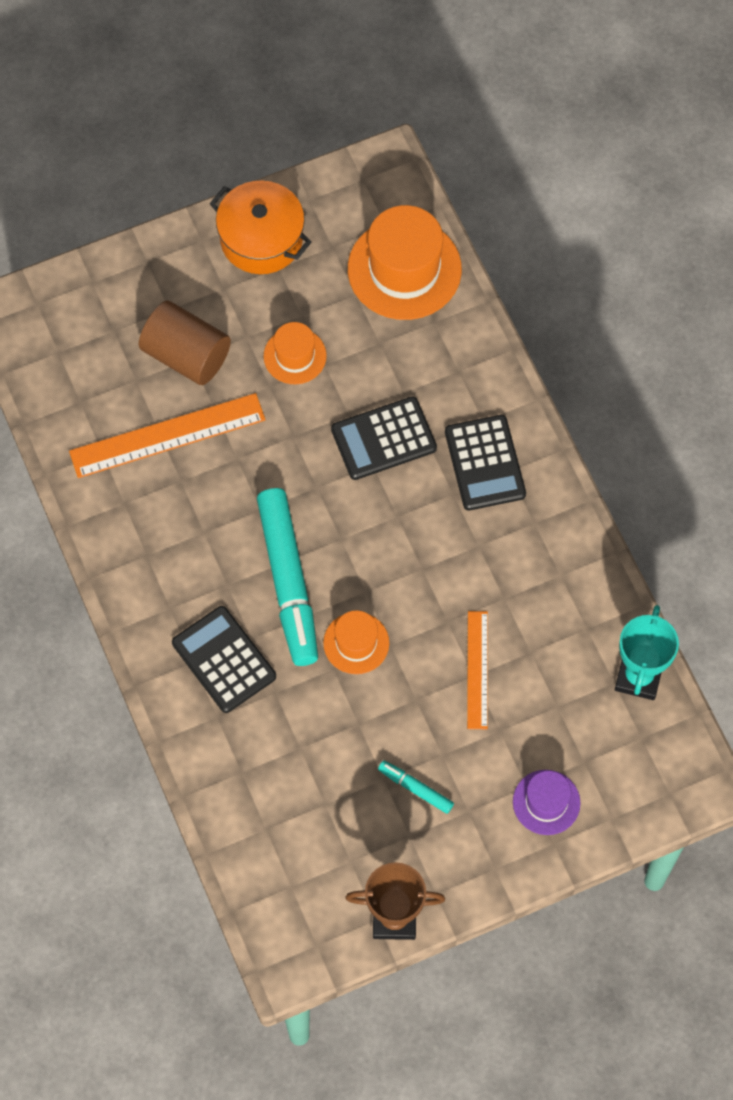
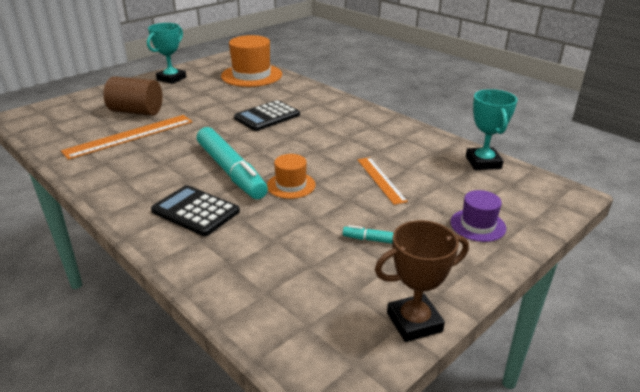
camera: 20 degrees left, 35 degrees down
(261, 239) = (171, 79): orange pot -> turquoise trophy
(295, 356) = (202, 103): orange hat -> none
(485, 463) = (330, 114): black calculator -> none

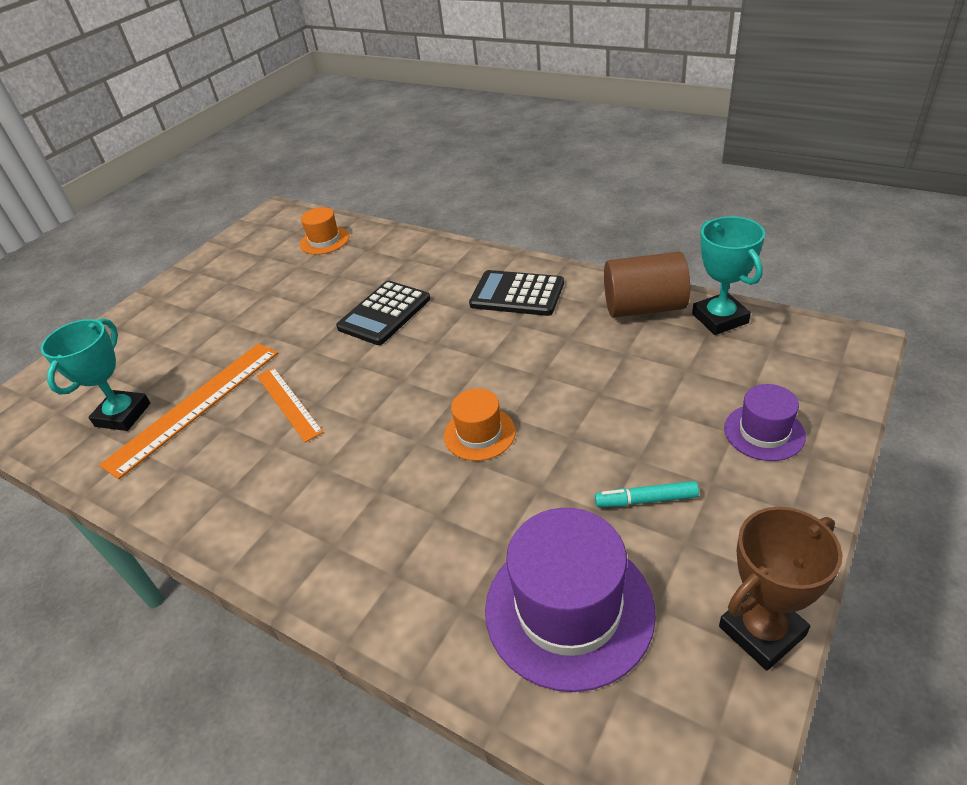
camera: 10 degrees left, 10 degrees up
(136, 112) = (182, 355): brown cylinder -> brown cylinder (644, 307)
(171, 79) = (206, 277): turquoise trophy -> turquoise trophy (123, 415)
(195, 211) = (364, 523): black calculator -> black calculator (517, 294)
(230, 171) = (380, 431): turquoise marker -> none
(251, 75) = (324, 240): orange hat -> orange hat, size x0.54
(295, 281) = (568, 609): none -> purple hat
(380, 179) = (598, 387): orange ruler -> orange ruler (288, 403)

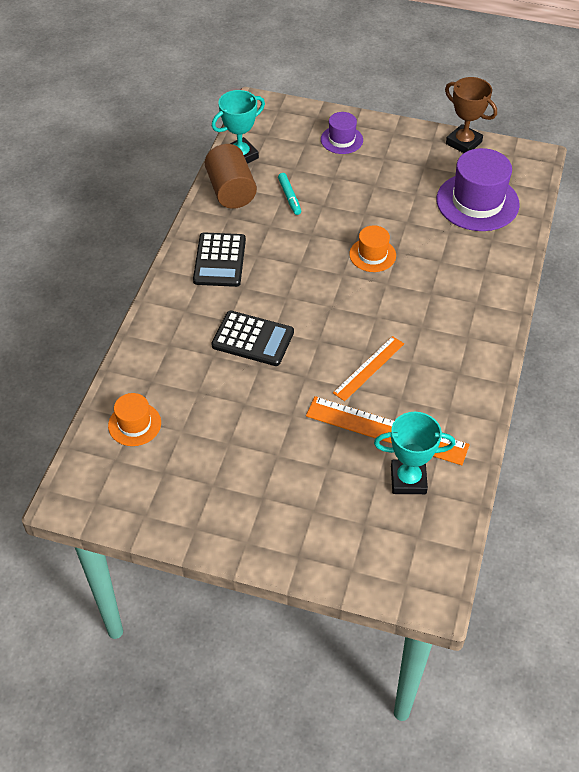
camera: 110 degrees left, 10 degrees up
(646, 500) = (403, 180): turquoise marker -> turquoise marker (289, 197)

